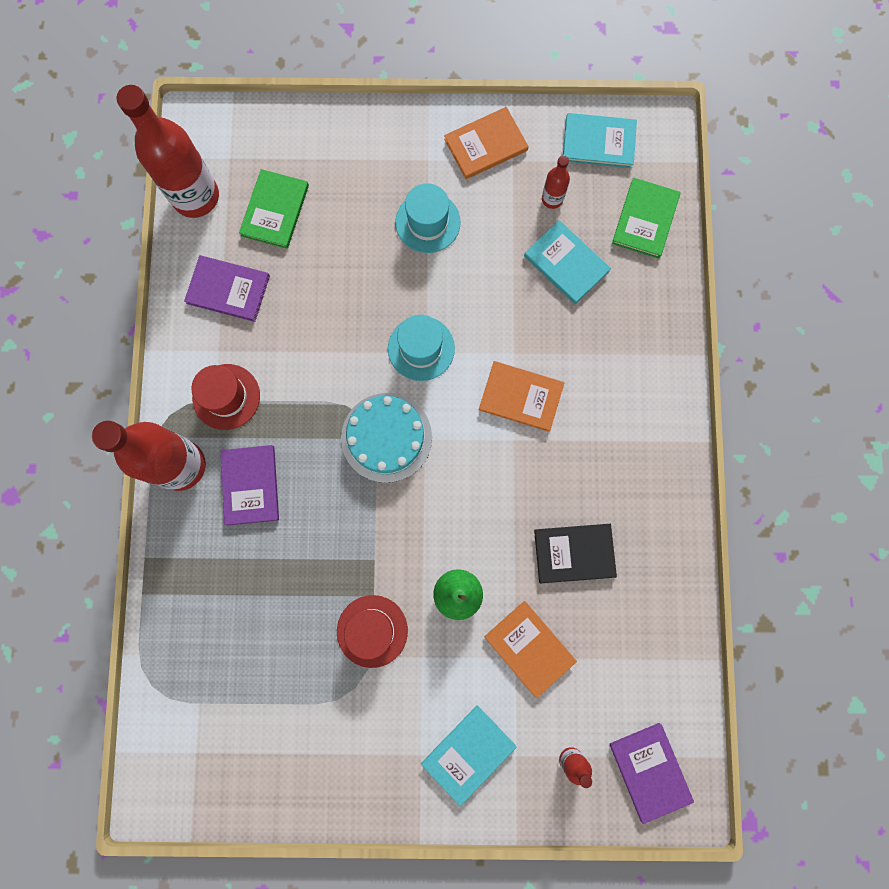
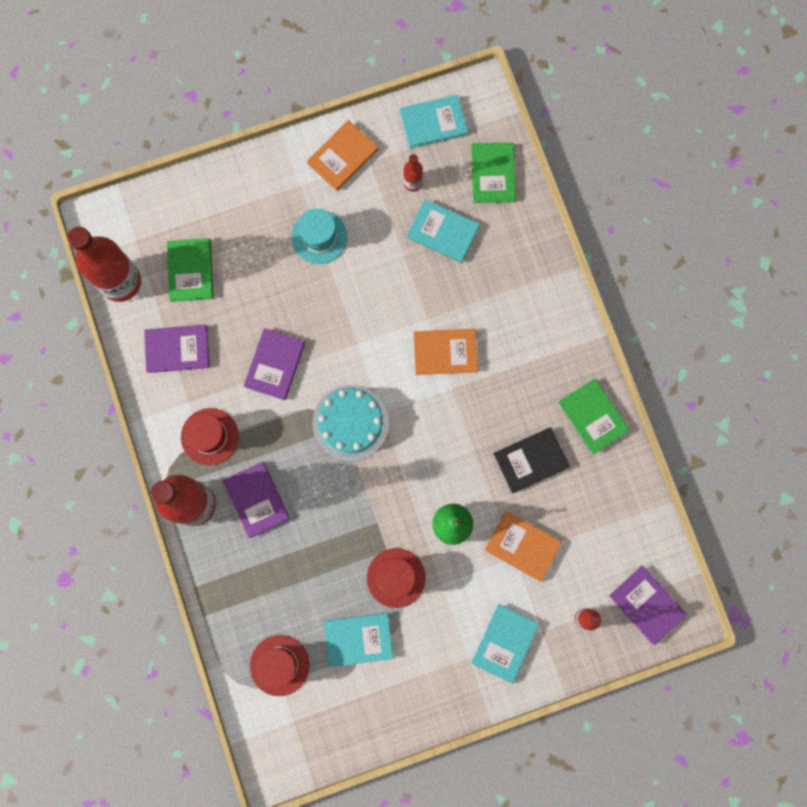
camera: 20 degrees left, 0 degrees up
(205, 682) = (279, 665): none -> red hat
(304, 685) = (358, 639): none -> turquoise book
(327, 344) = (275, 364): none -> purple book
(421, 348) = (352, 341): turquoise hat -> none
(663, 529) = (593, 416): none -> green book

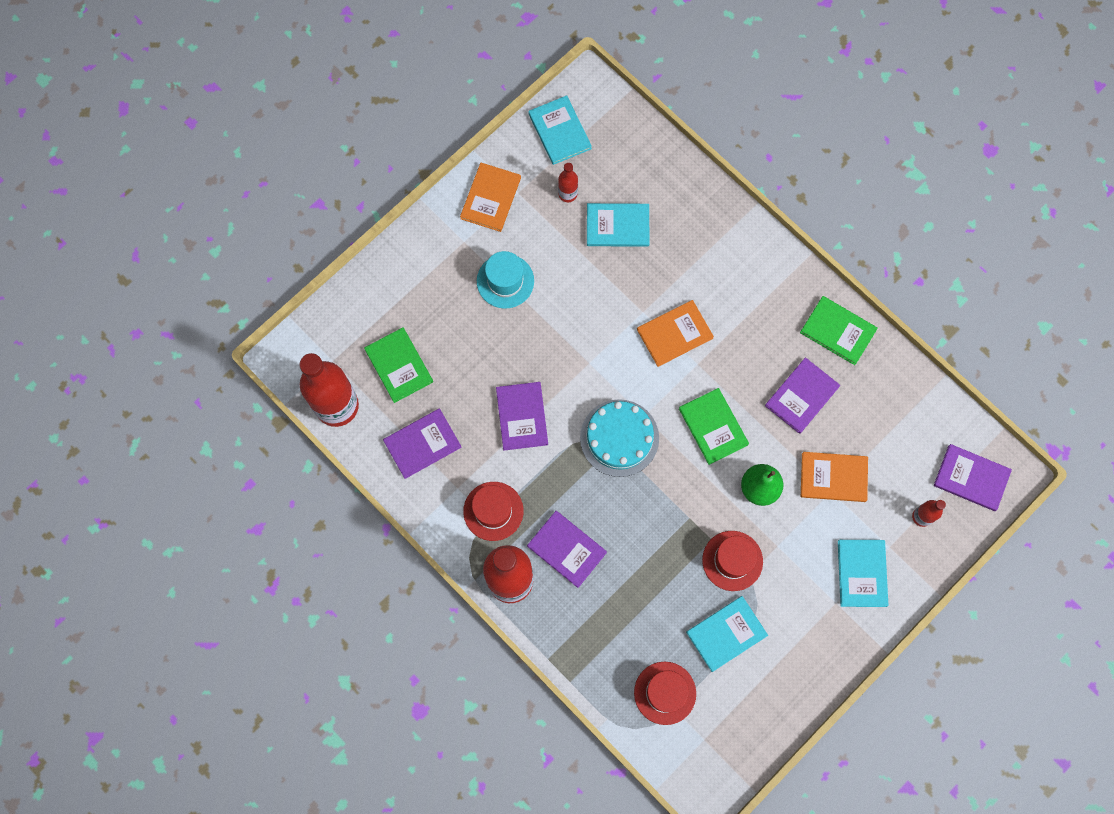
camera: 25 degrees left, 5 degrees down
(433, 122) = (559, 131): turquoise book -> turquoise book turned 75 degrees counterclockwise
(493, 174) = (637, 153): green book -> green book (713, 426)
(531, 460) = (802, 396): black book -> purple book

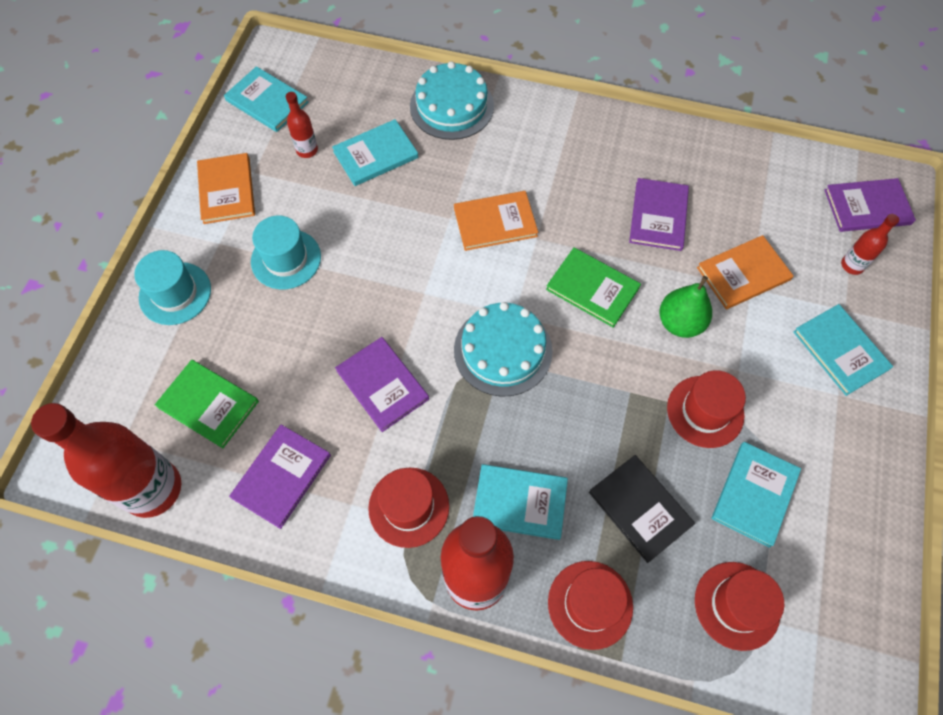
camera: 30 degrees left, 10 degrees down
(414, 267) = (175, 293): none -> turquoise hat
(567, 549) = (519, 502): purple book -> turquoise book
(572, 638) = (590, 604): none -> red hat
(643, 598) = (640, 508): none -> black book
(674, 334) = (495, 222): orange book -> orange book turned 45 degrees clockwise
(701, 212) = (451, 106): none -> turquoise cake
(838, 331) = (650, 143): green book -> none

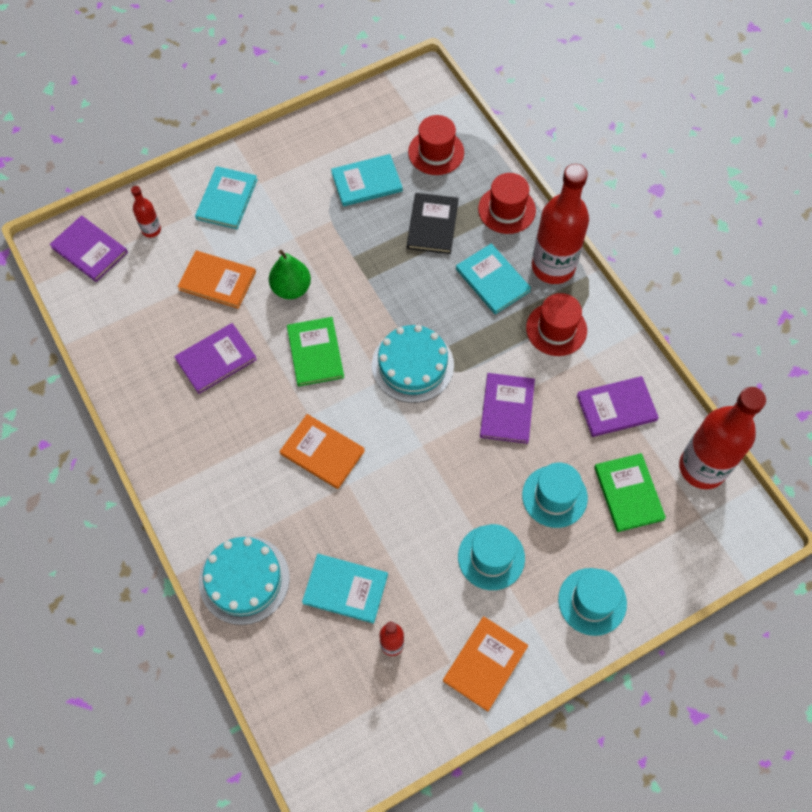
camera: 135 degrees left, 0 degrees up
(267, 101) = (379, 731): turquoise book -> none
(273, 346) = (554, 496): none -> turquoise hat
(705, 411) = (340, 235): red hat -> none

